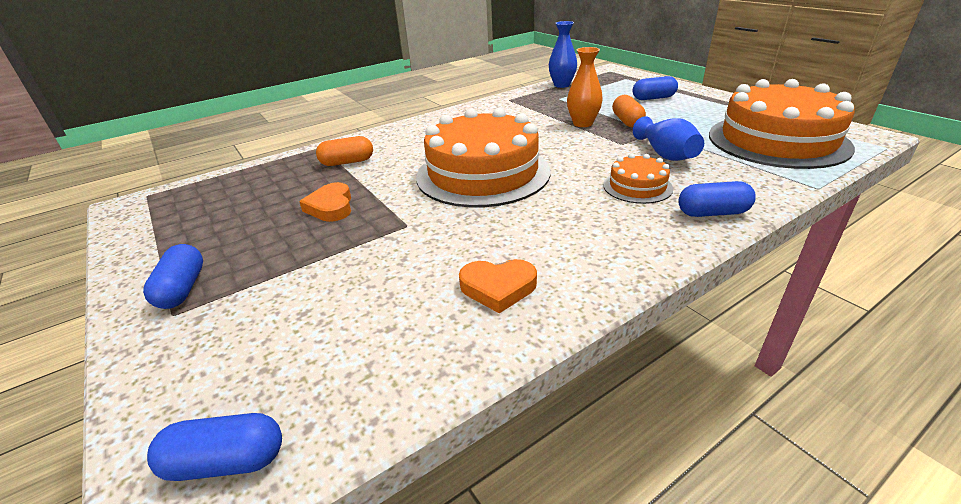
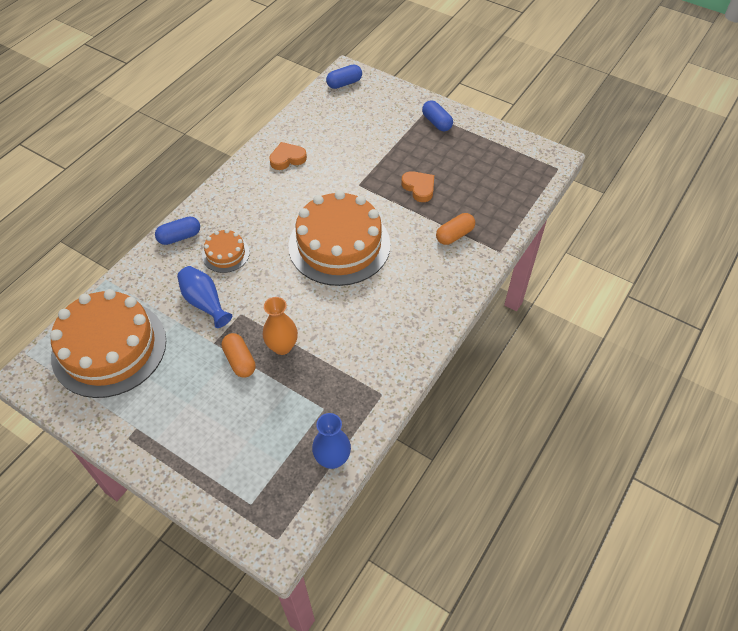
camera: 155 degrees right, 20 degrees up
(653, 98) = (213, 433): blue capsule -> none

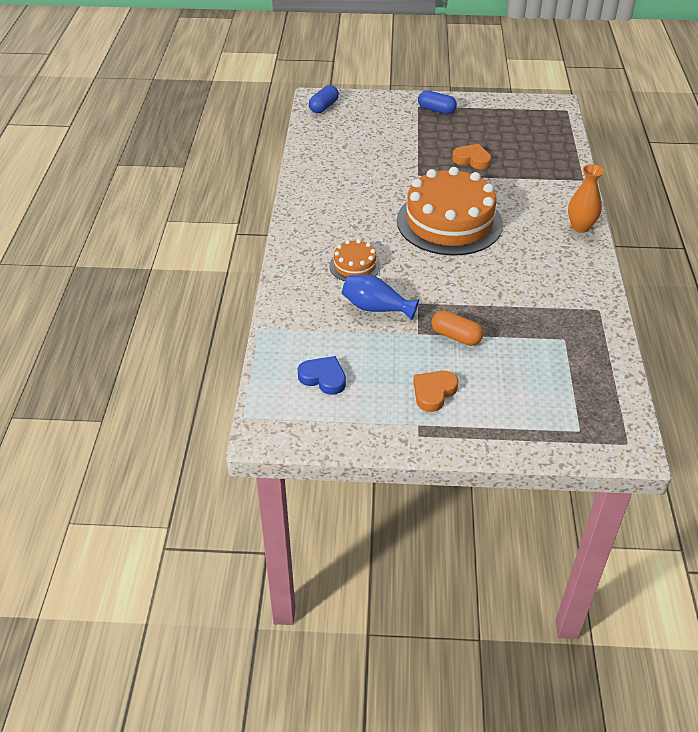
camera: 30 degrees left, 10 degrees down
(109, 348) = (323, 378): orange cake -> blue heart
(179, 237) = (296, 269): blue capsule -> none
(282, 346) = (481, 311): orange vase -> orange vase (580, 227)
(287, 158) = (333, 177): orange heart -> orange heart (433, 392)
(332, 459) = (609, 369): blue vase -> none
(454, 235) = (536, 181): orange capsule -> none

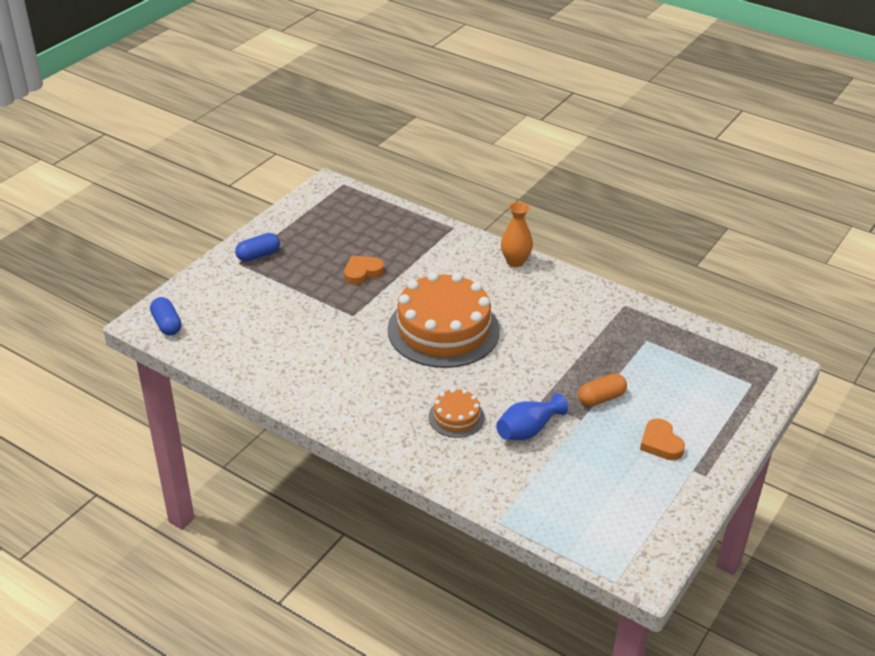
camera: 60 degrees left, 5 degrees down
(323, 378) = (598, 505): blue heart -> none

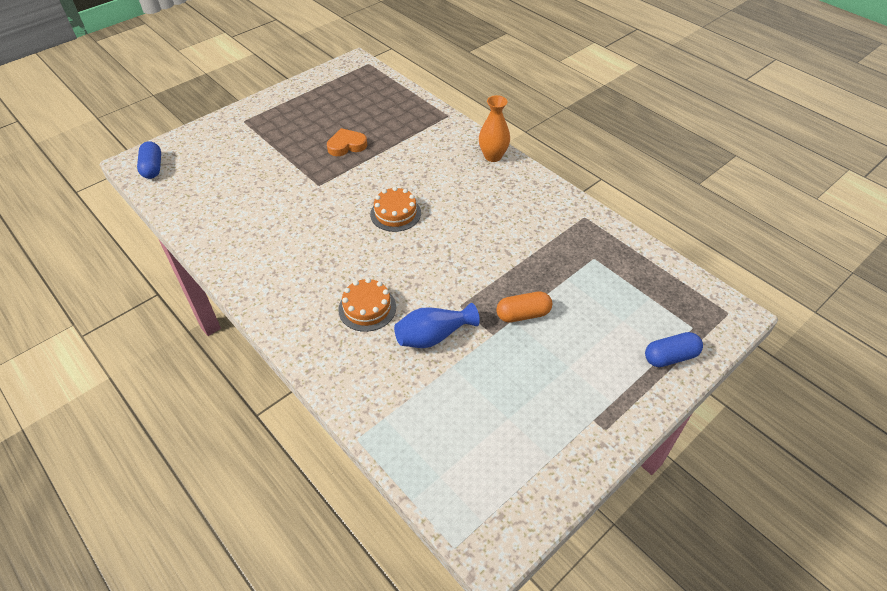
camera: 15 degrees right, 10 degrees up
(258, 255) = (264, 116): blue capsule -> blue capsule (670, 357)
(443, 330) = (395, 213): orange cake -> orange cake, size x0.46
(660, 443) = (568, 379): orange heart -> none

